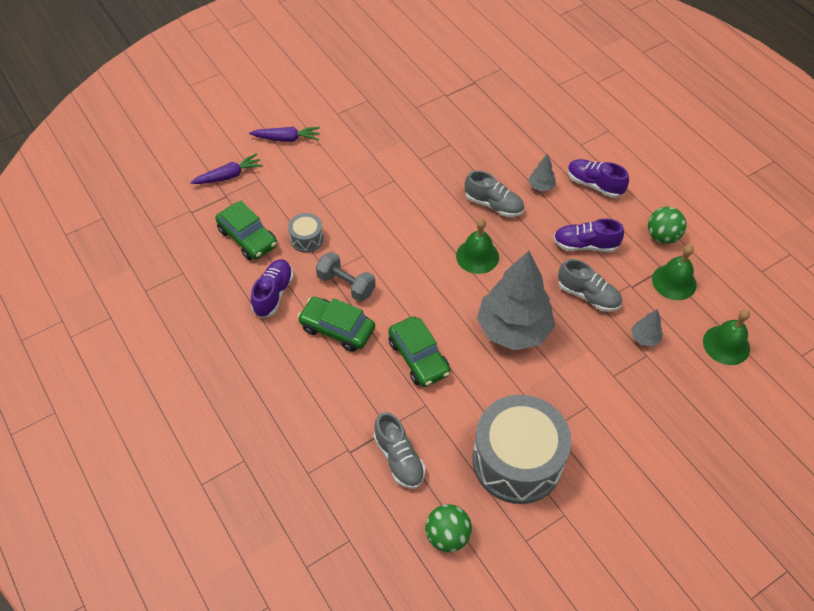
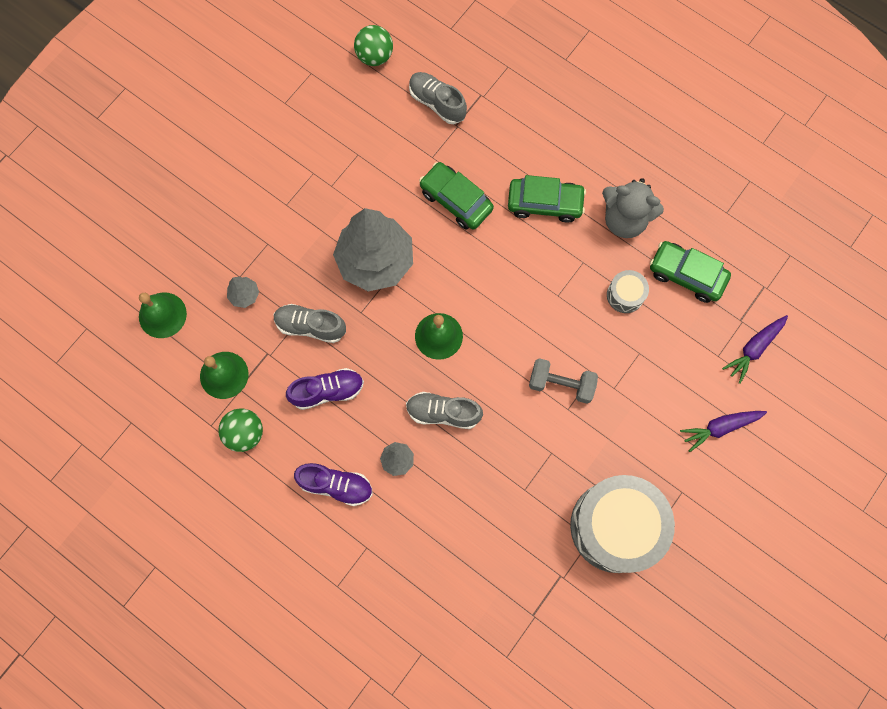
camera: 160 degrees right, 20 degrees up
(273, 294) = (624, 219): purple shoe -> grey teddy bear
(346, 285) = (558, 254): grey dumbbell -> grey dumbbell (561, 384)
(517, 461) = (336, 134): grey drum -> grey drum (615, 526)

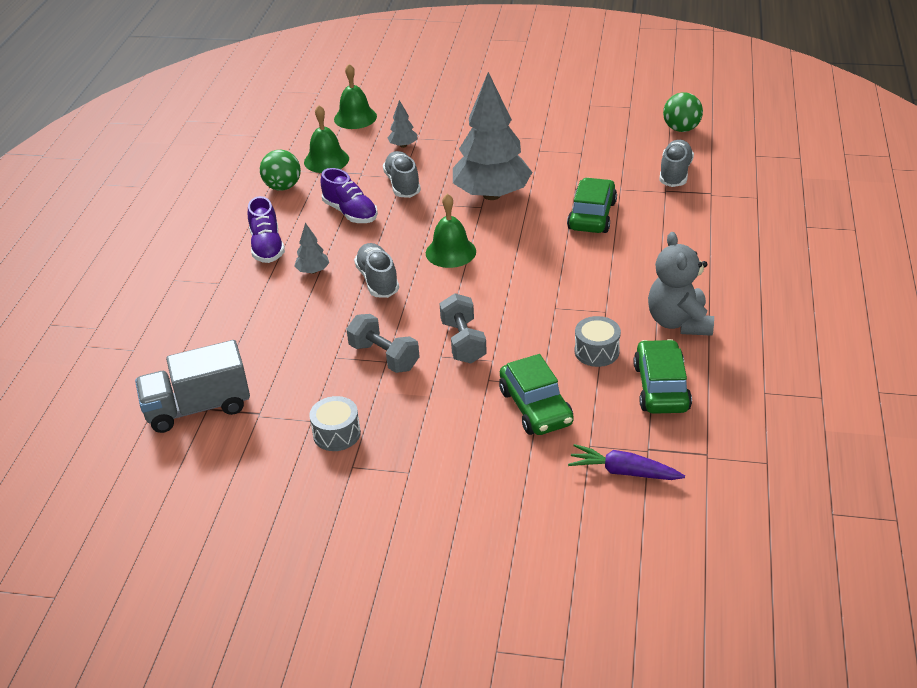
camera: 65 degrees right, 35 degrees down
(528, 622) = (198, 407): none -> grey truck
(545, 203) = (642, 266): green car -> green car (535, 407)
(545, 452) = (384, 357): none -> grey dumbbell
(615, 526) = (336, 433): grey drum -> grey drum, size x0.44
(720, 427) = (506, 477): purple carrot -> none

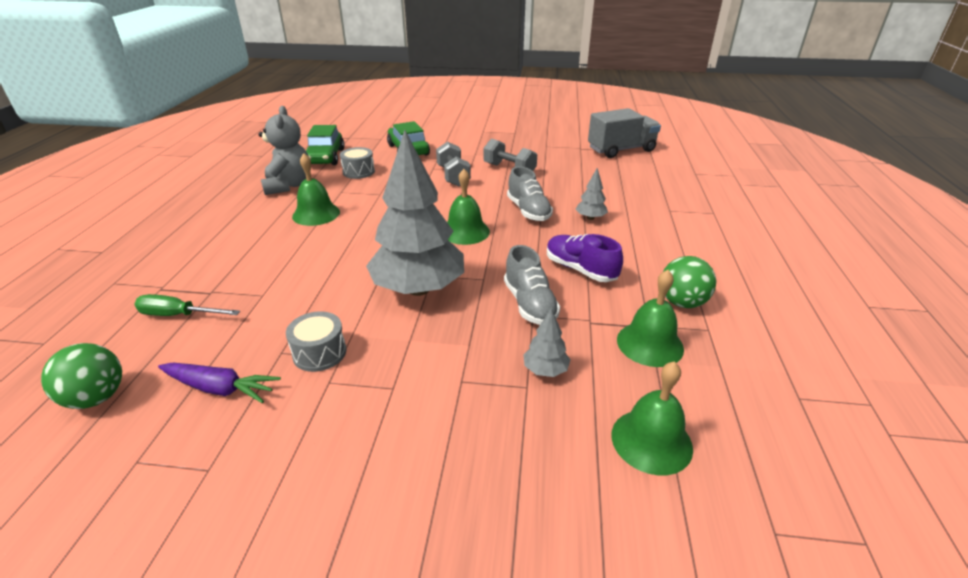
camera: 175 degrees right, 5 degrees down
(267, 246) = (649, 237): purple shoe -> none
(336, 433) = (528, 141): grey drum -> grey drum (319, 353)
(592, 215) = (313, 264): green car -> none
(618, 274) = (316, 214): none -> green bell
(623, 472) = (366, 131): purple carrot -> purple carrot (220, 388)
(675, 173) = (178, 315): grey shoe -> green screwdriver

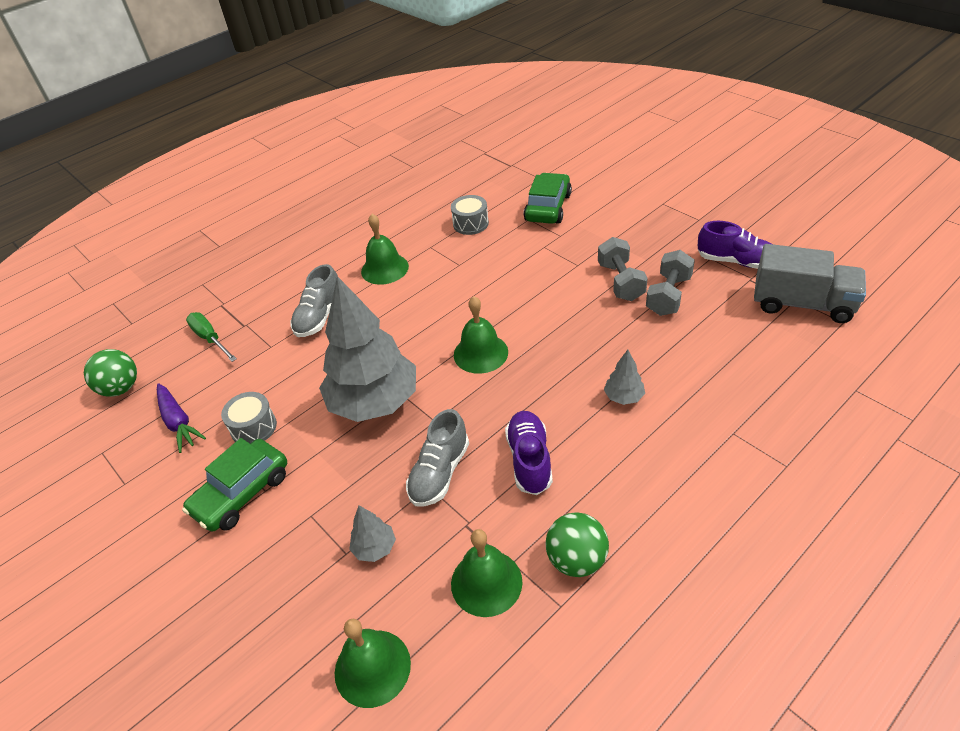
camera: 45 degrees right, 10 degrees up
(289, 185) = (397, 220): grey teddy bear -> none
(325, 157) = (462, 189): green car -> green car (242, 493)
(453, 176) = (551, 267): grey dumbbell -> grey dumbbell (668, 296)
(528, 211) = (570, 354): grey shoe -> grey shoe (319, 316)
(562, 143) = (736, 261): none -> purple shoe

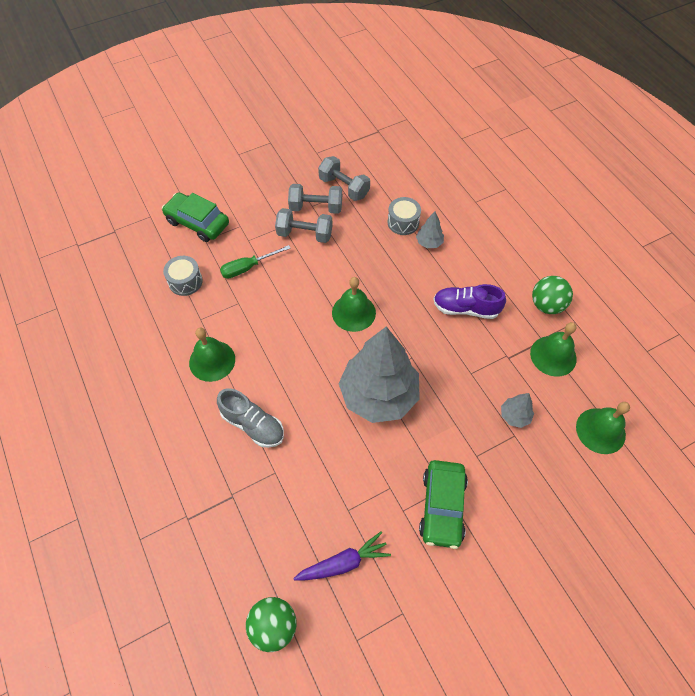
camera: 80 degrees left, 15 degrees up
(210, 338) = (237, 531): green screwdriver -> green screwdriver (248, 268)
(242, 493) = (442, 507): green car -> green car turned 45 degrees clockwise
(253, 427) = (373, 493): grey drum -> grey drum (403, 222)
(439, 473) = (461, 364): grey shoe -> none
(575, 284) = (304, 234): none -> grey dumbbell
(736, 261) = (327, 141): purple shoe -> none
(802, 304) = (383, 129): grey truck -> none

